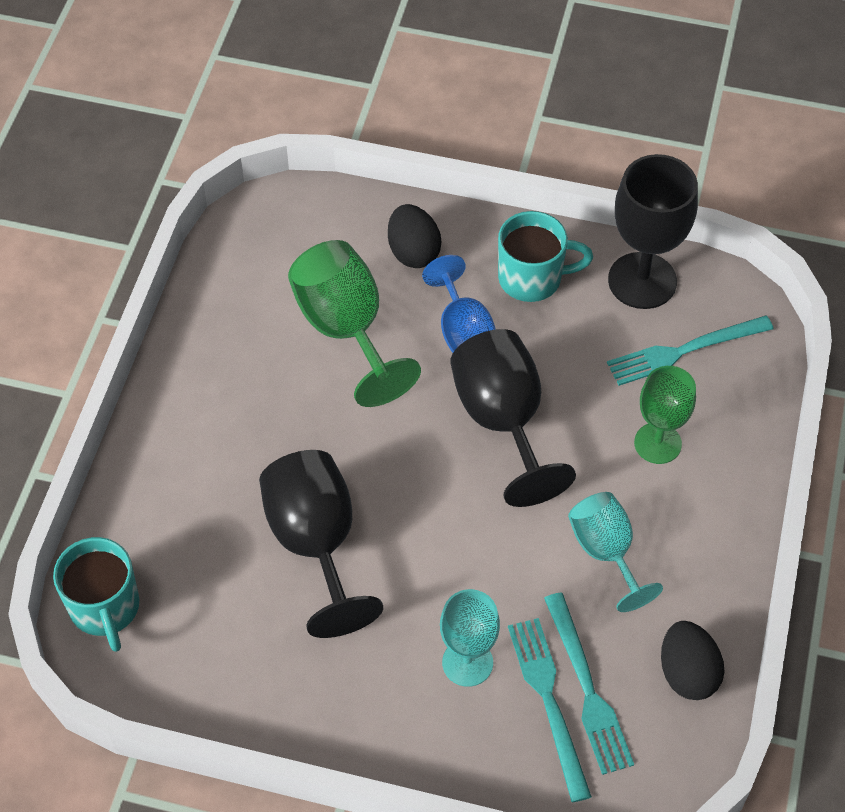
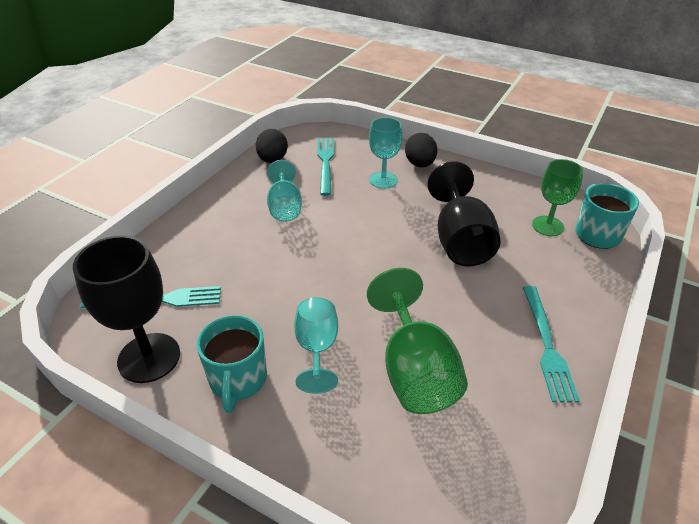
camera: 165 degrees left, 15 degrees down
(413, 252) = (334, 432): black egg -> black egg (420, 164)
(463, 331) = (317, 348): blue goblet -> turquoise goblet
(503, 421) = (313, 282): black goblet -> none
(532, 278) = (238, 380): turquoise mug -> turquoise mug turned 105 degrees counterclockwise
(549, 701) = (347, 162): turquoise fork -> turquoise fork (547, 345)
(657, 443) = (218, 250): green goblet -> green goblet (547, 226)

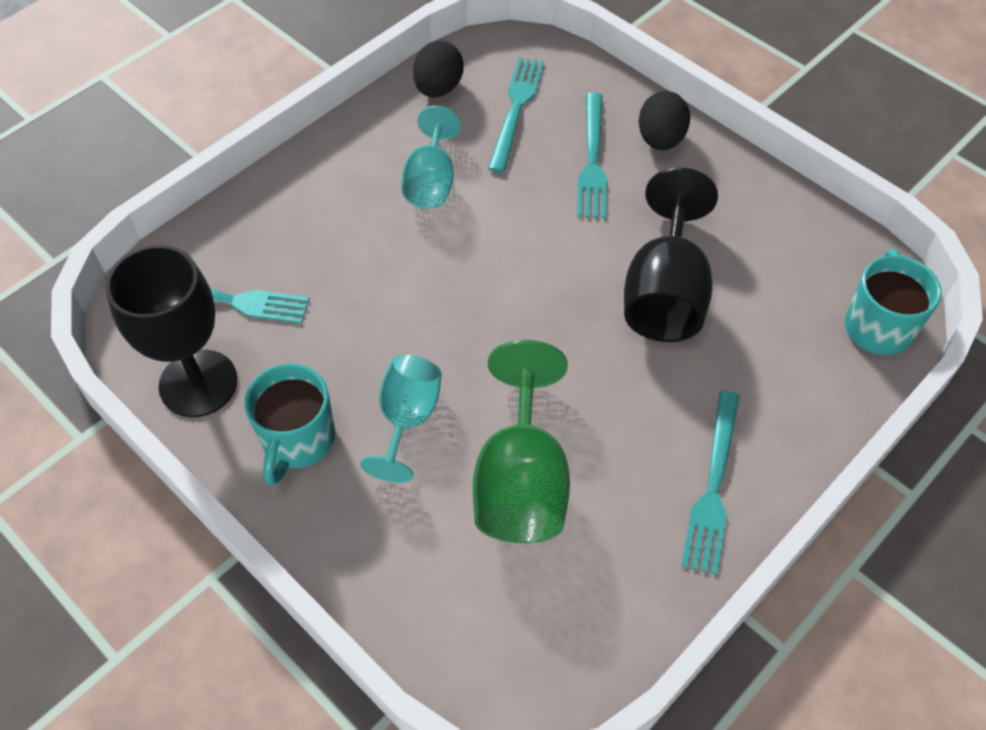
camera: 15 degrees right, 15 degrees up
(383, 180) = (592, 160): turquoise goblet -> turquoise fork
(547, 226) = (809, 296): green goblet -> none

